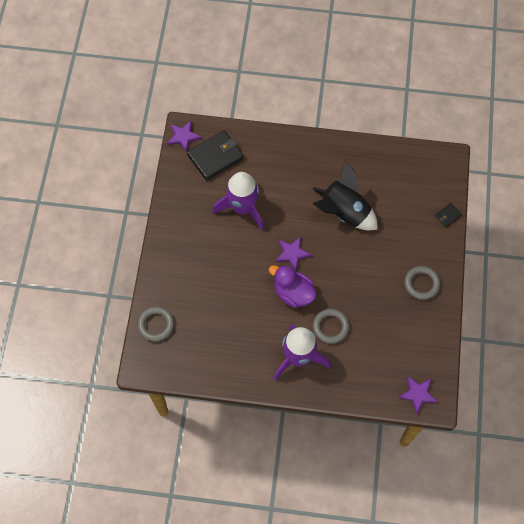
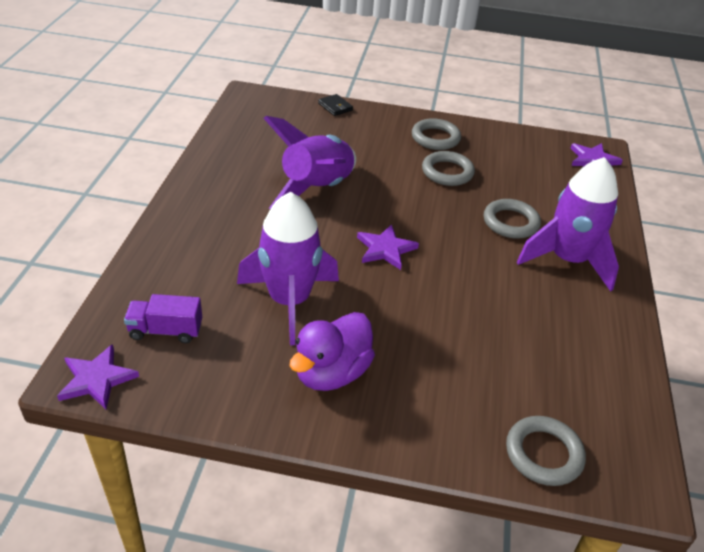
camera: 90 degrees left, 25 degrees down
(215, 157) = (166, 330): black wallet -> purple truck
(293, 293) = (458, 255): purple duck -> purple duck (331, 373)
(344, 212) = (317, 189): black rocket -> purple rocket
(379, 290) = (447, 172): none -> grey ring

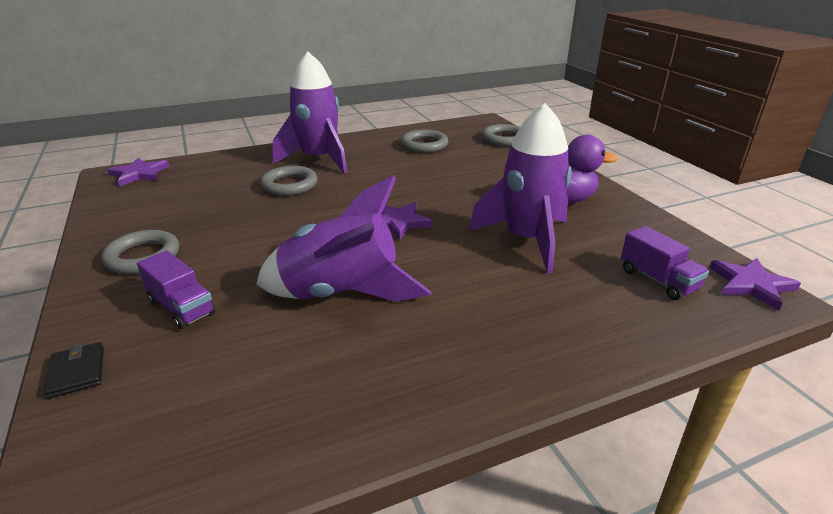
camera: 120 degrees left, 10 degrees down
(335, 107) = (77, 372): black wallet -> black wallet turned 45 degrees counterclockwise
(361, 138) = (181, 307): none -> purple truck
(447, 172) = (225, 230): grey ring -> grey ring (424, 145)

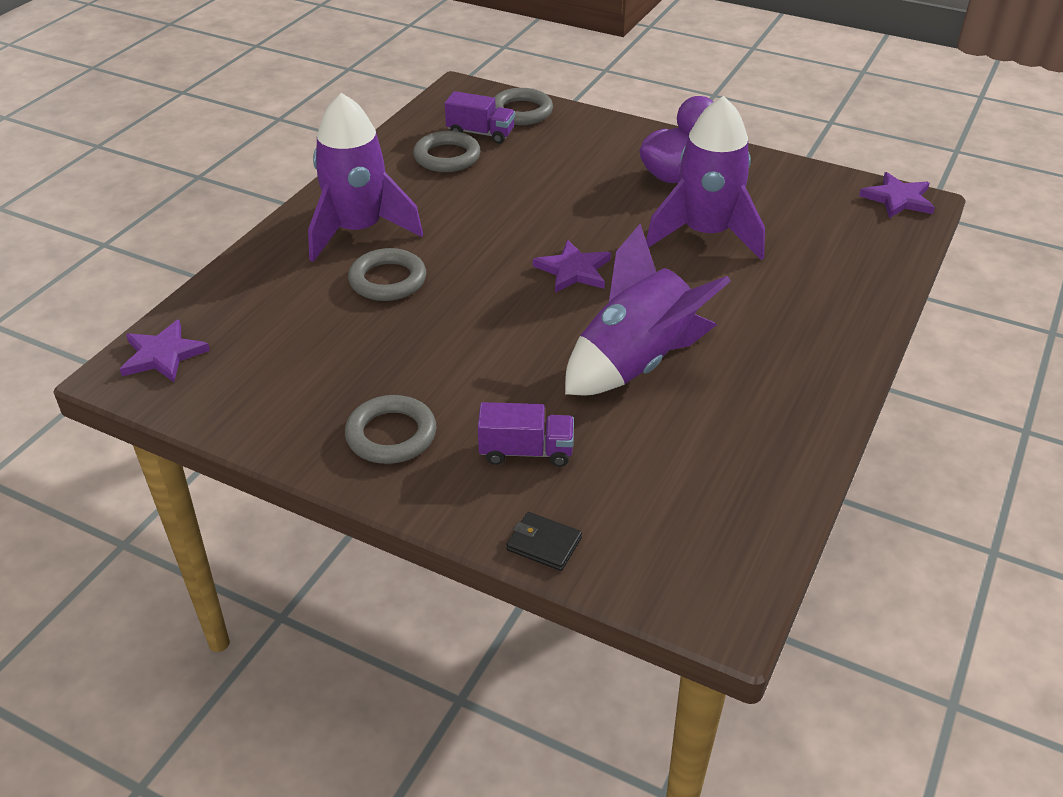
camera: 40 degrees left, 10 degrees up
(657, 280) = (839, 226): purple truck -> purple truck (480, 133)

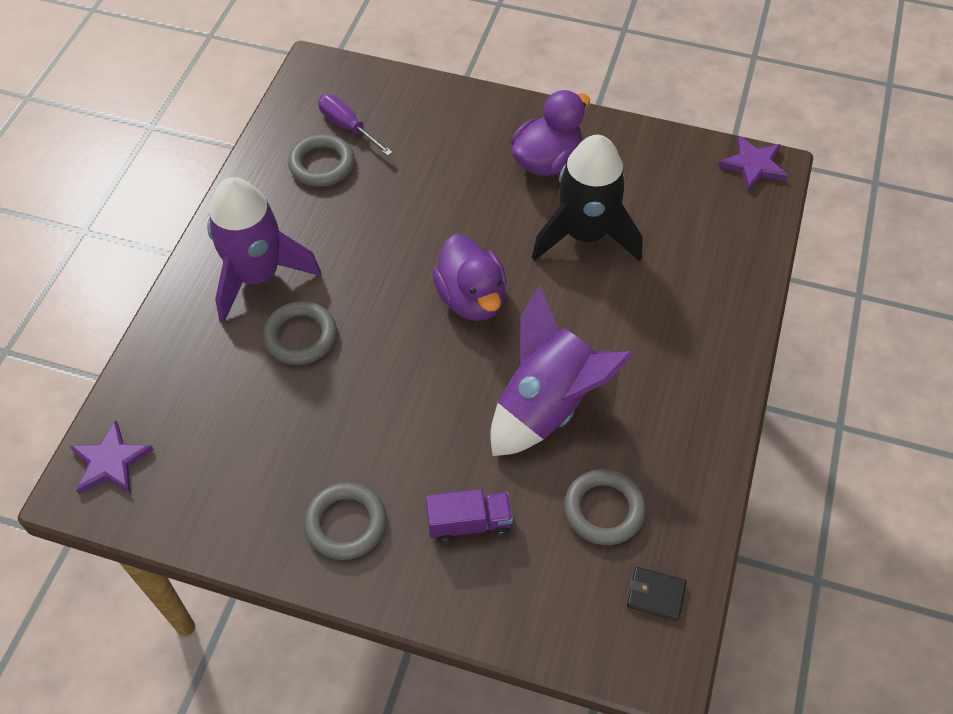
camera: 10 degrees left, 15 degrees up
(480, 133) = (348, 127): purple truck -> purple screwdriver
(521, 112) = (382, 91): grey ring -> grey ring (604, 510)
(544, 544) = (503, 622): black wallet -> black wallet (656, 595)
(574, 270) = (471, 299): purple star -> purple duck
(706, 234) = (585, 235): purple rocket -> black rocket

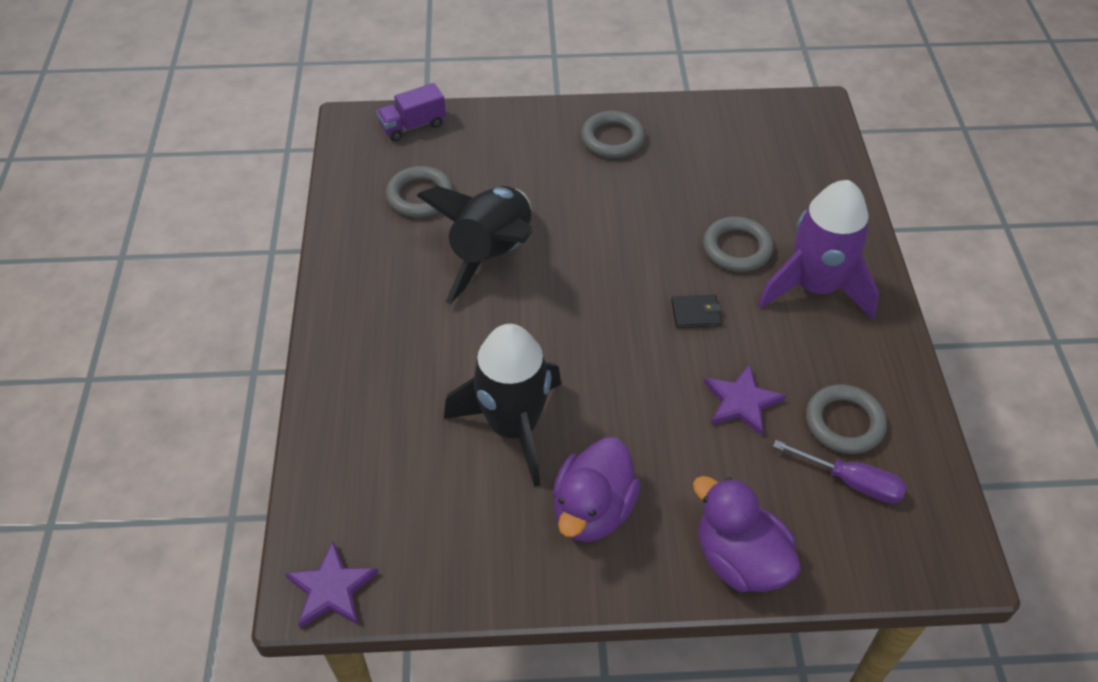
camera: 160 degrees right, 5 degrees down
(110, 461) = (811, 128): purple star -> purple star (741, 402)
(469, 523) = (521, 162): purple truck -> purple truck (413, 125)
(471, 299) = (601, 324): purple duck -> purple duck (739, 559)
(547, 405) = (492, 255): purple rocket -> black rocket
(656, 595) = (366, 157): black wallet -> black wallet (696, 313)

